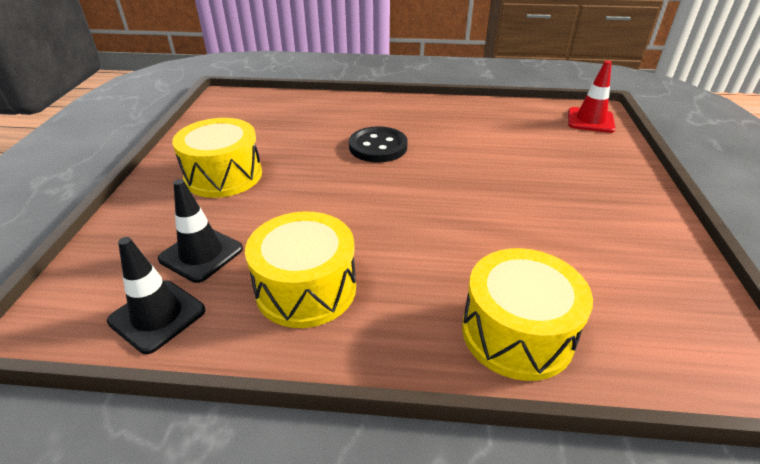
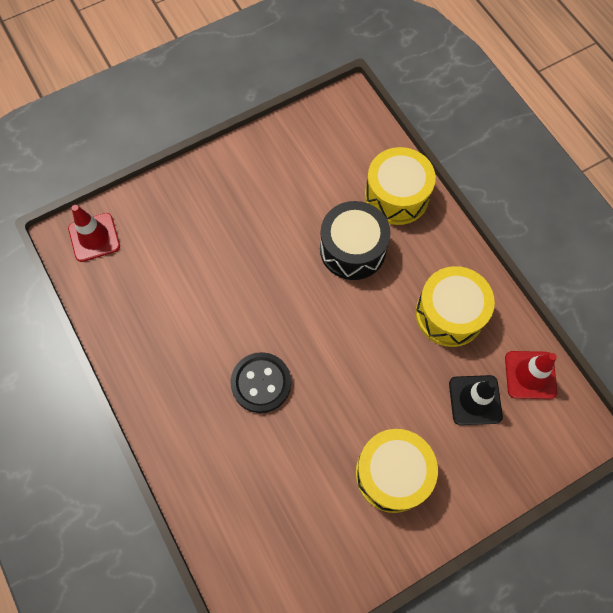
camera: 125 degrees left, 30 degrees up
(157, 316) = (530, 375): black traffic cone -> red traffic cone
(463, 252) = (352, 249): none -> black drum

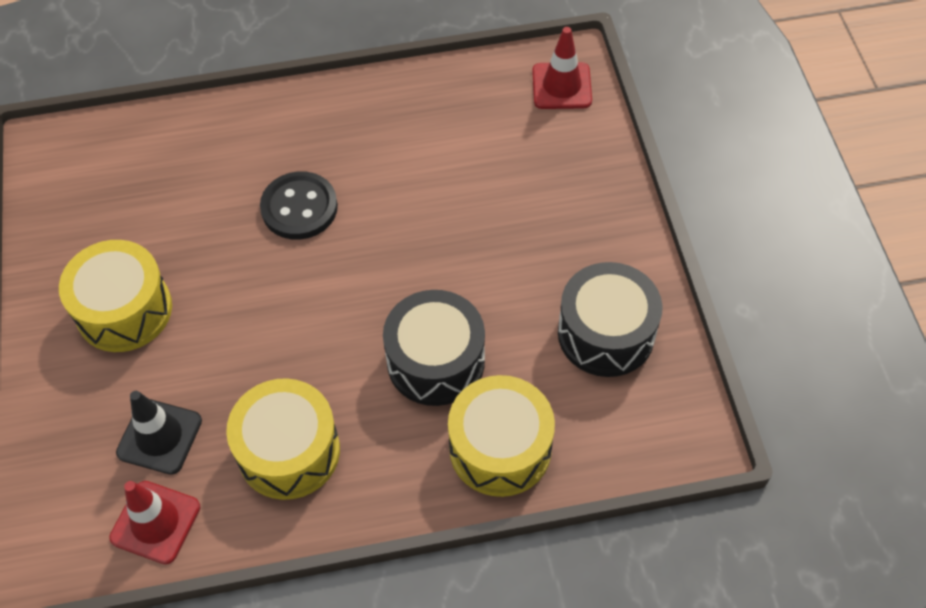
camera: 110 degrees right, 10 degrees down
(296, 160) = (606, 333): none -> black drum

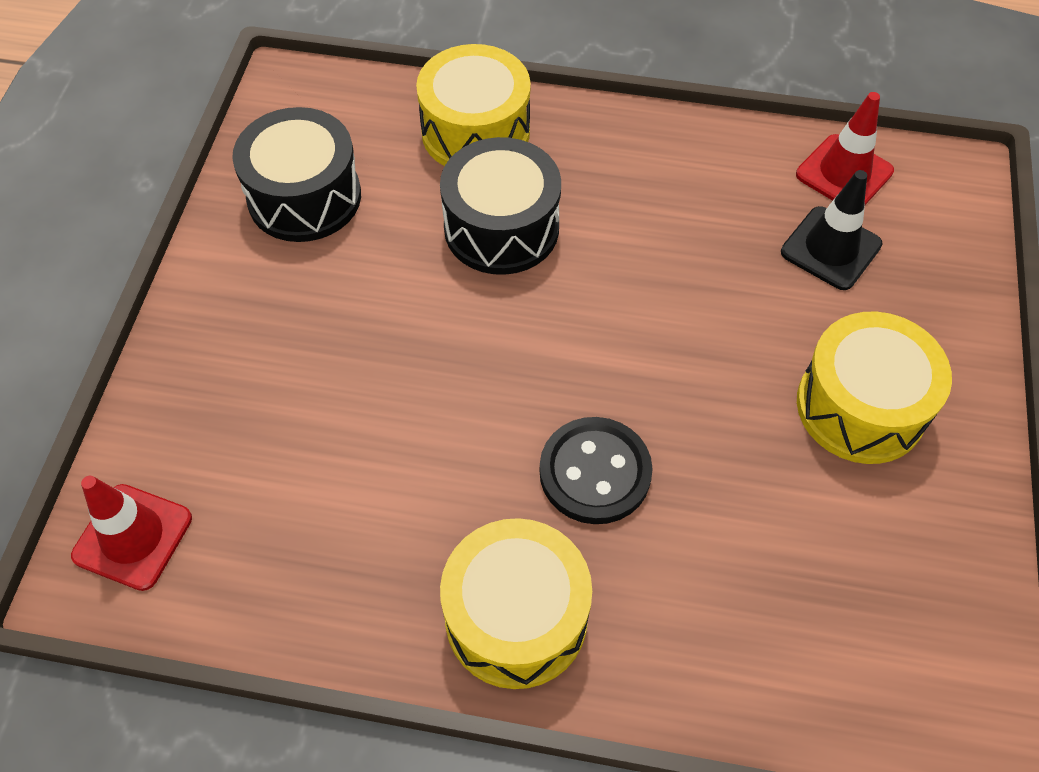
camera: 160 degrees left, 0 degrees up
(289, 451) = (691, 193): yellow drum -> yellow drum (516, 617)

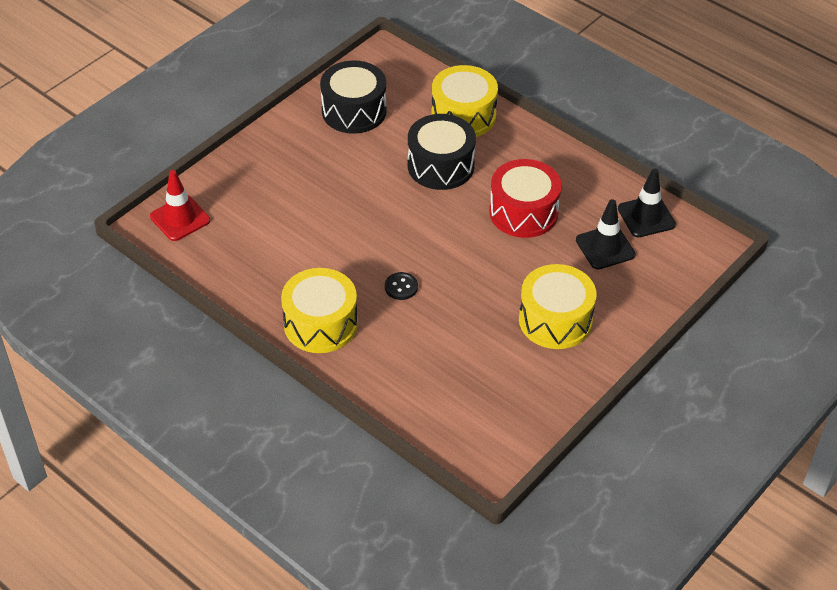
camera: 30 degrees right, 10 degrees down
(595, 472) = (401, 287): black button -> black button, size x0.55
(677, 247) = (523, 212): none -> red drum
(844, 173) = (646, 217): red traffic cone -> black traffic cone

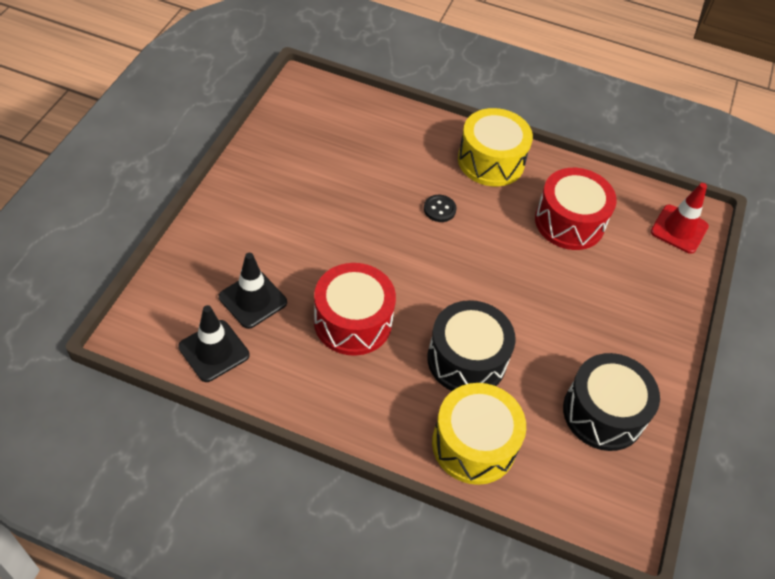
camera: 155 degrees right, 5 degrees up
(281, 248) = (569, 222): none -> red drum
(555, 320) = (284, 210): yellow drum -> none

